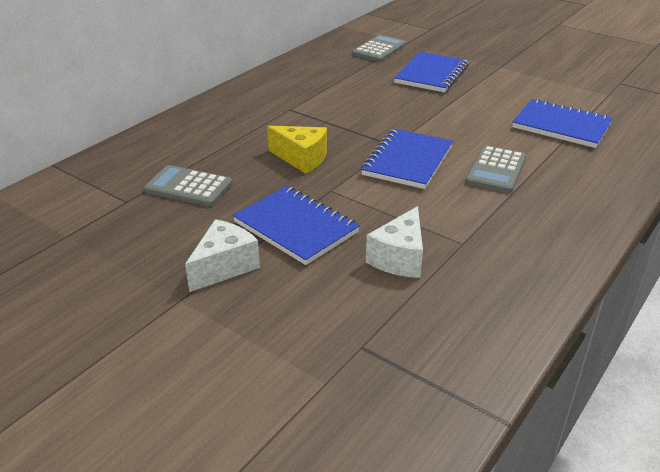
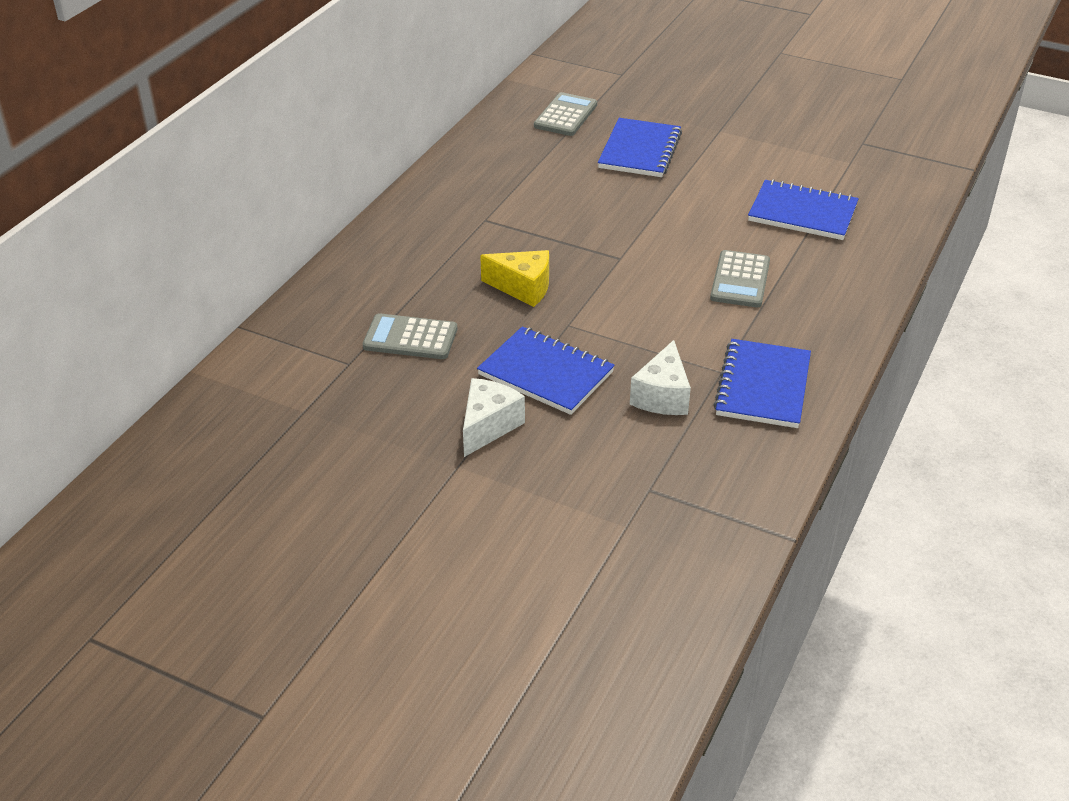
camera: 10 degrees left, 5 degrees up
(407, 161) = (641, 278): blue notebook -> blue notebook (762, 386)

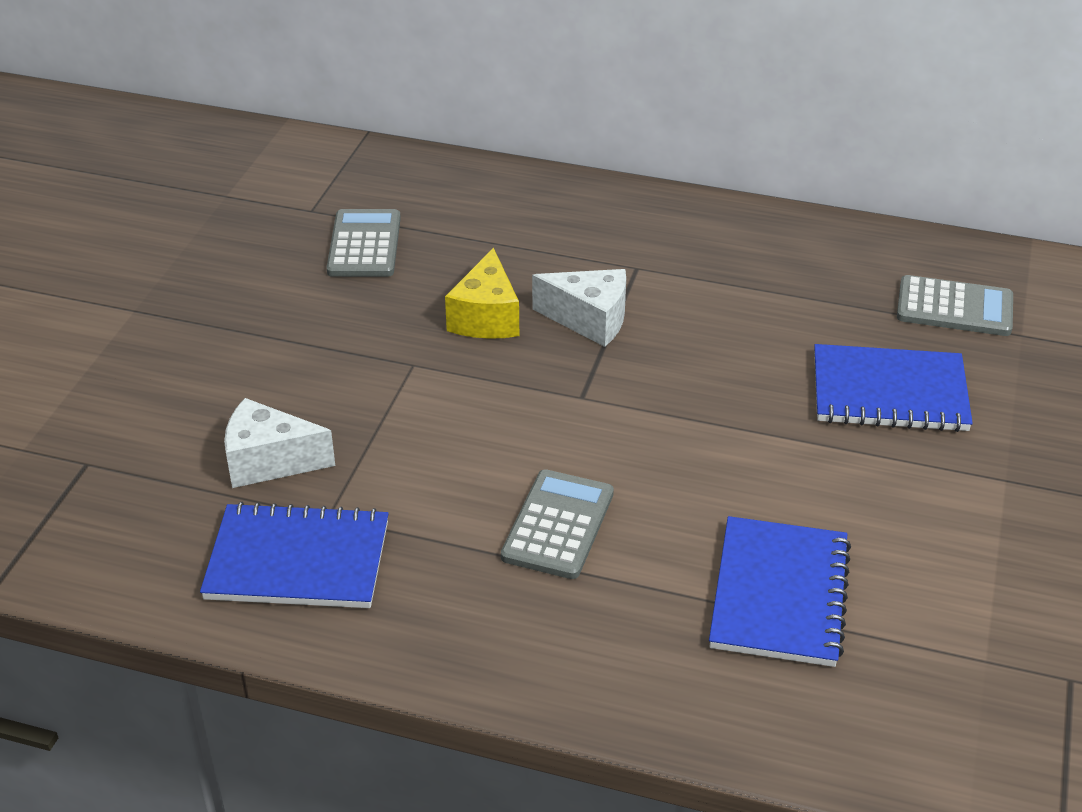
camera: 80 degrees right, 0 degrees up
(488, 426) = (203, 323): white cheese -> white cheese (590, 320)
(546, 373) = (307, 356): blue notebook -> none
(740, 280) = (558, 525): grey calculator -> grey calculator turned 105 degrees clockwise

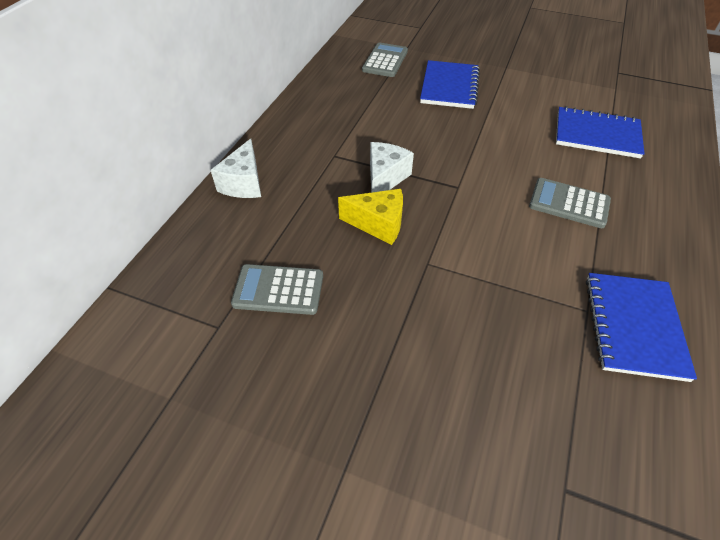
camera: 85 degrees left, 10 degrees up
(269, 461) = (540, 347): white cheese -> white cheese (244, 183)

